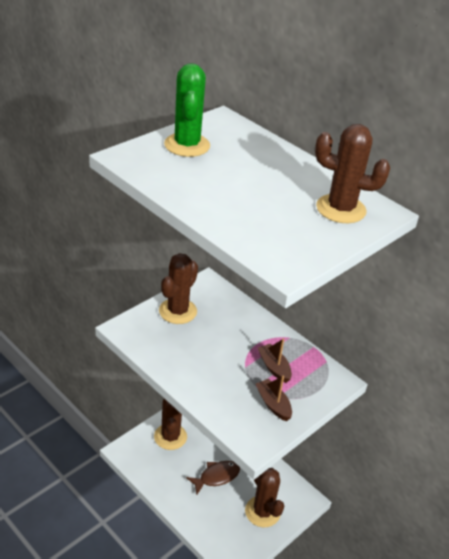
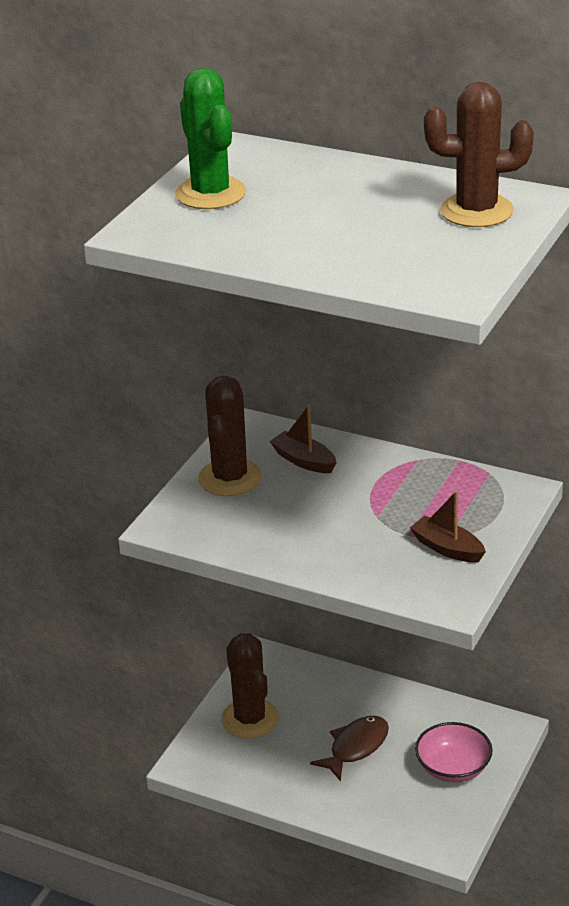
camera: 15 degrees left, 5 degrees down
(262, 512) = (453, 768): brown cactus -> pink bowl
(274, 367) = (419, 504): brown boat -> brown boat (304, 461)

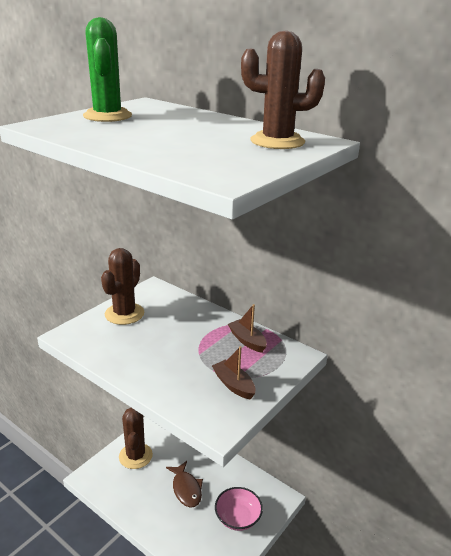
camera: 10 degrees right, 5 degrees down
(304, 461) = (173, 312): brown boat -> brown boat (247, 341)
(356, 747) = (186, 489): brown fish -> brown fish turned 105 degrees clockwise

